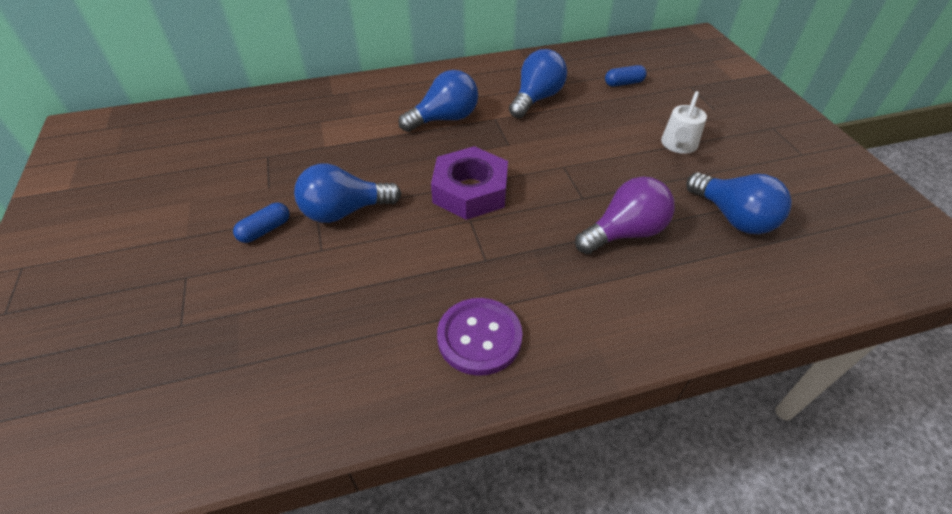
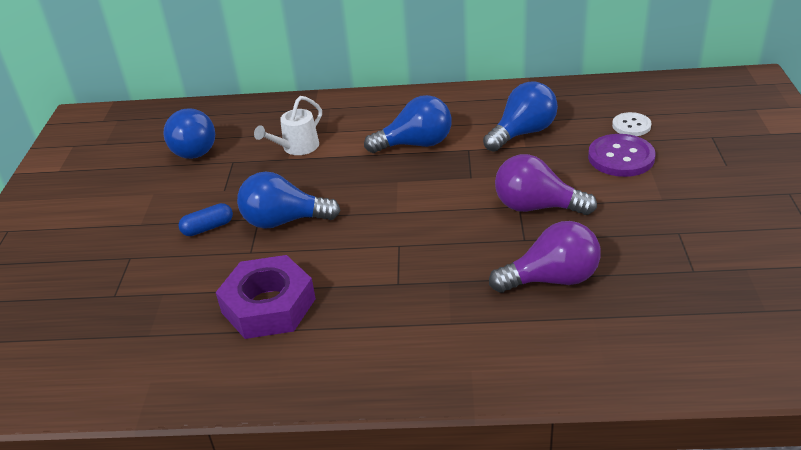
camera: 20 degrees right, 10 degrees down
(470, 191) = (411, 218): purple nut -> purple nut (268, 306)
(479, 337) = (362, 349): purple button -> purple button (621, 157)
(579, 165) = (536, 207): none -> purple light bulb
(623, 83) = (631, 126): blue capsule -> white button
(678, 146) = (659, 200): white watering can -> white watering can (296, 148)
(733, 217) = (682, 281): blue light bulb -> blue light bulb (193, 148)

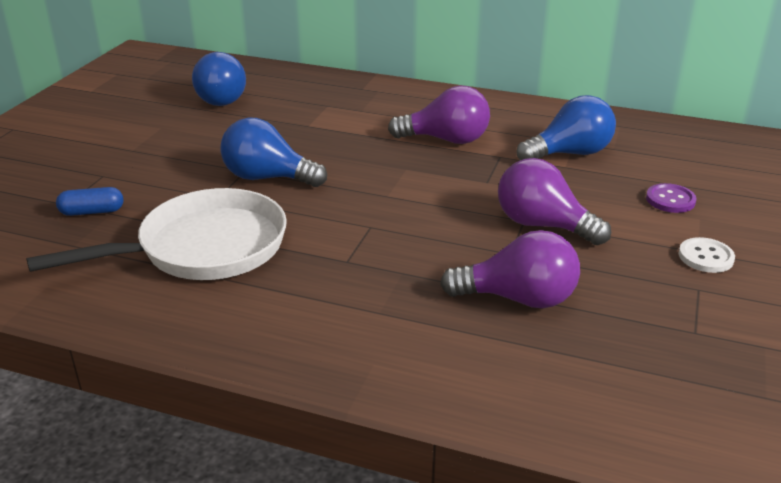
camera: 15 degrees right, 5 degrees down
(208, 228) = (191, 167): blue capsule -> blue capsule (92, 212)
(268, 306) = (203, 248): purple nut -> white pan
(296, 148) = (322, 118): white watering can -> none
(415, 144) = (446, 140): blue light bulb -> purple light bulb
(621, 157) = (670, 200): purple button -> purple button, size x0.61
(631, 126) = (700, 172): white button -> white button (705, 257)

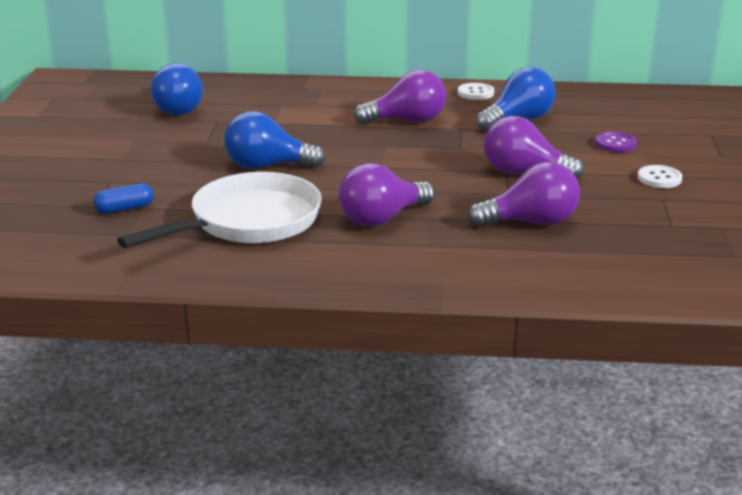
camera: 15 degrees left, 5 degrees down
(348, 266) = (381, 218): none -> purple light bulb
(538, 114) = (475, 93): none -> white button

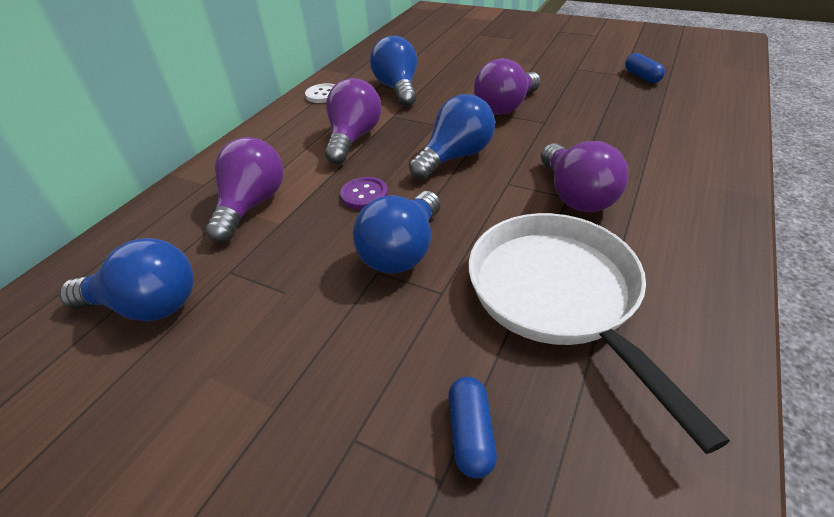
camera: 65 degrees left, 15 degrees up
(408, 164) = (455, 157): none -> blue light bulb
(531, 222) = (604, 123): purple light bulb -> purple light bulb (252, 205)
(615, 144) = (472, 64): purple button -> purple button (364, 195)
(659, 178) = (541, 62): white button -> none
(676, 237) = (642, 76): none -> blue capsule

